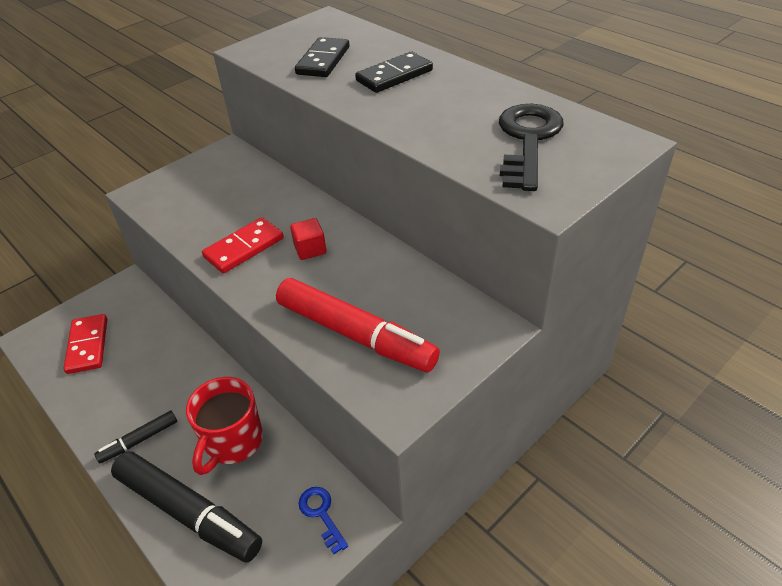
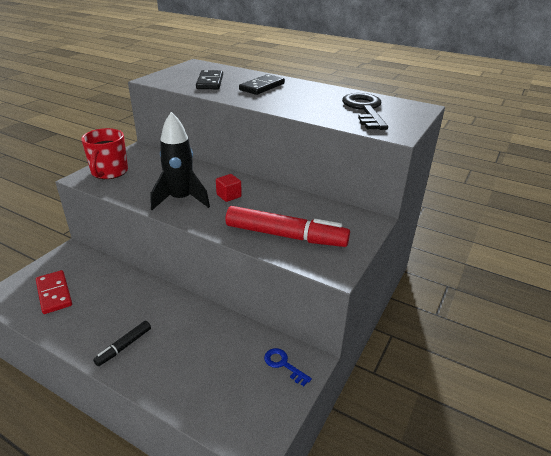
camera: 20 degrees left, 10 degrees down
(188, 512) = (184, 384): black marker -> none
(233, 442) = (198, 334): red mug -> red mug (109, 172)
(244, 248) = (181, 200): red domino -> black rocket

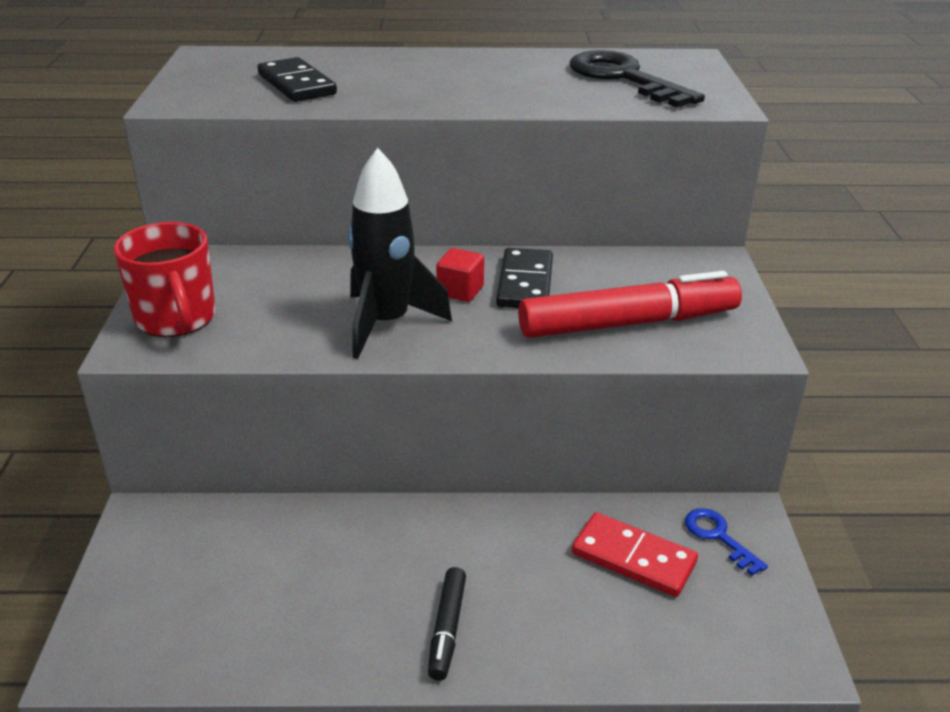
camera: 30 degrees left, 0 degrees up
(54, 293) = (203, 605): red domino -> red domino (633, 558)
(262, 87) = (405, 74): black domino -> black domino (525, 283)
(283, 364) = (718, 537): blue key -> blue key turned 45 degrees clockwise

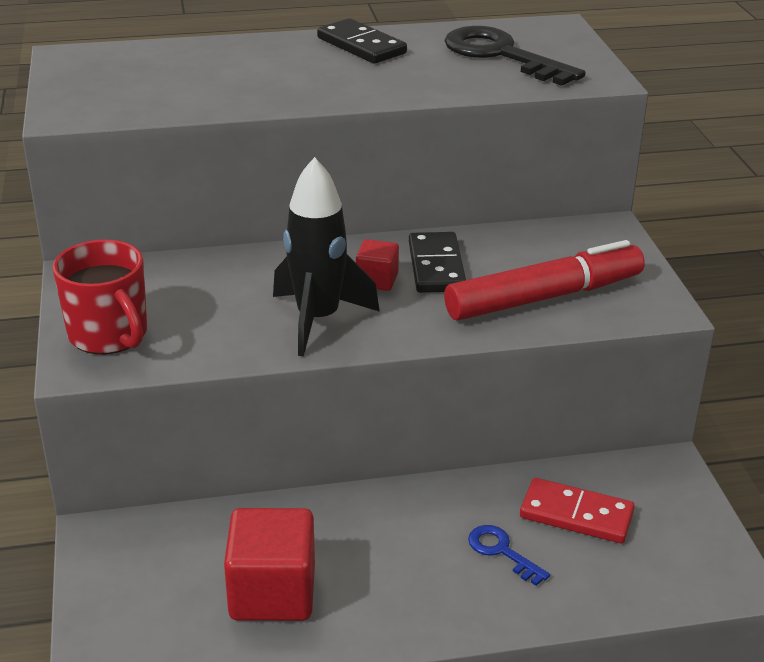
camera: 10 degrees left, 0 degrees up
(290, 602) = (272, 593): none -> red cube
(297, 84) = (182, 85): black domino -> black domino (361, 46)
(447, 629) = (425, 596): black marker -> none
(718, 537) = (647, 487): blue key -> blue key (501, 551)

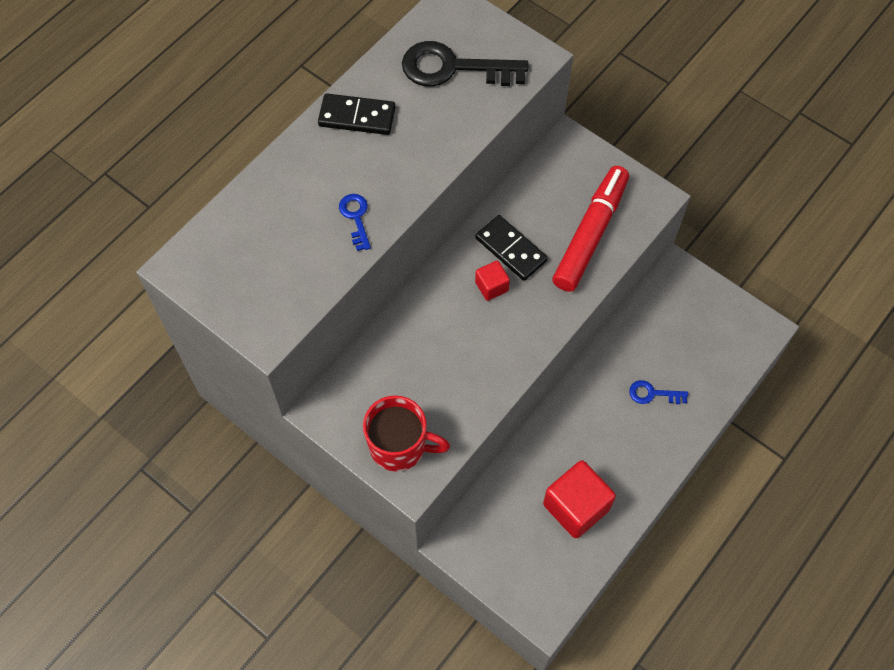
camera: 40 degrees left, 30 degrees up
(261, 91) = (356, 217): none -> blue key
(318, 319) = (495, 344): black rocket -> none
(576, 514) = (664, 341): red domino -> none

